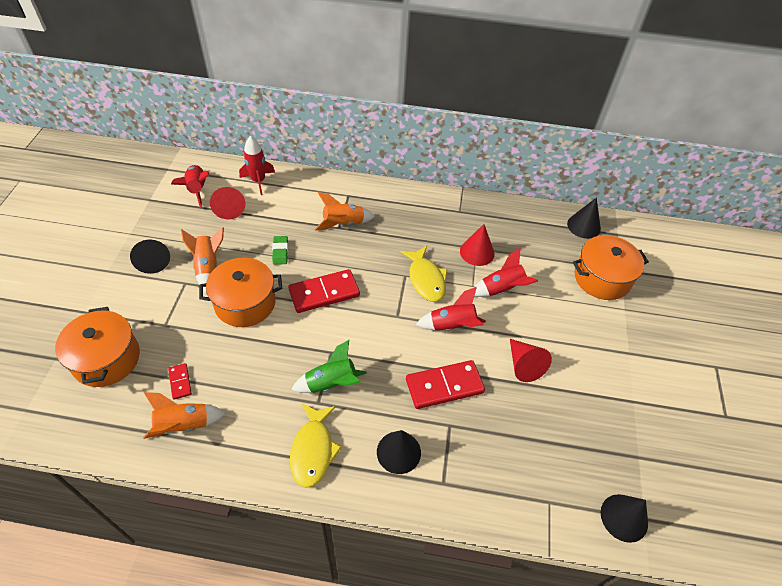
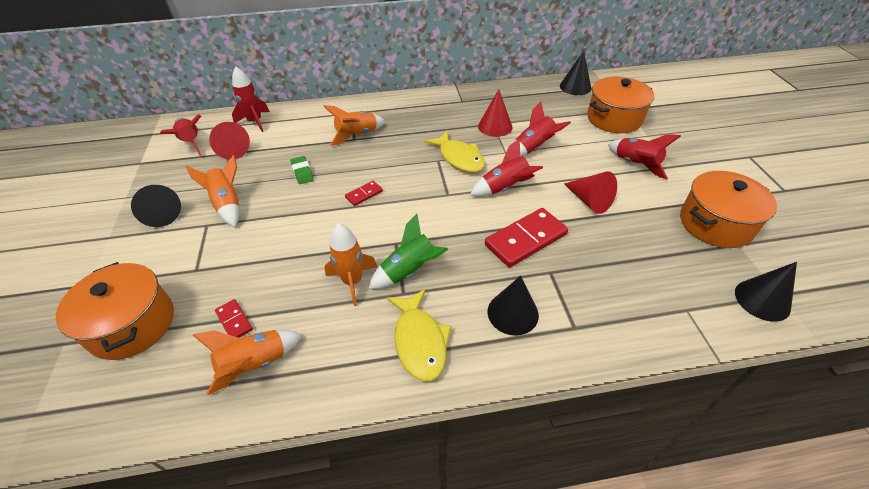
camera: 15 degrees left, 5 degrees down
(245, 303) = (282, 225): orange pot -> orange pot (715, 223)
(282, 377) = (353, 281): none -> orange rocket
(324, 293) = (364, 194): red domino -> red domino, size x0.49
(592, 339) = (635, 164): none -> red rocket

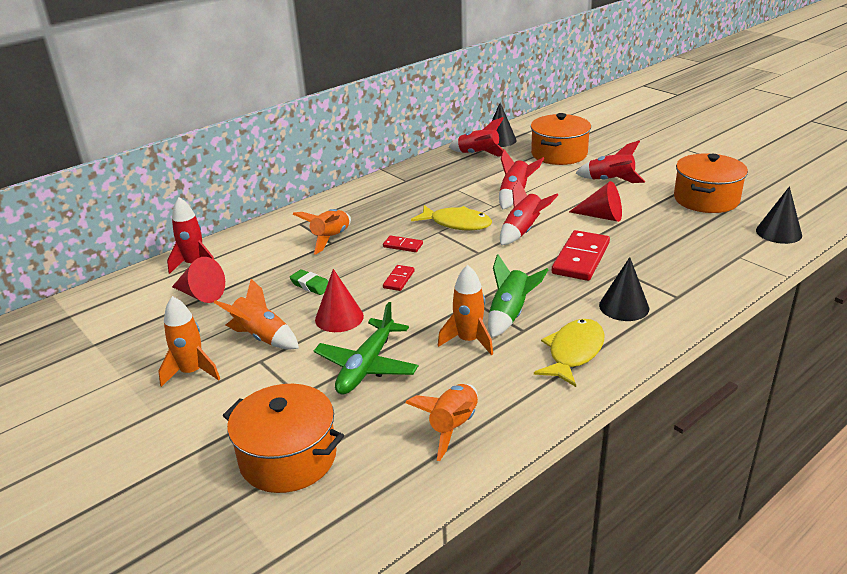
camera: 30 degrees left, 15 degrees down
(161, 214) = (192, 372): black cone -> orange rocket
(191, 143) = (138, 306): red rocket -> red rocket (478, 154)
(234, 321) = (392, 410): red domino -> red domino (403, 245)
(261, 267) = (367, 366): none -> green plane
(419, 341) = (573, 352): yellow fish -> yellow fish turned 105 degrees counterclockwise
(495, 126) = (461, 190): red cone -> red cone (339, 317)

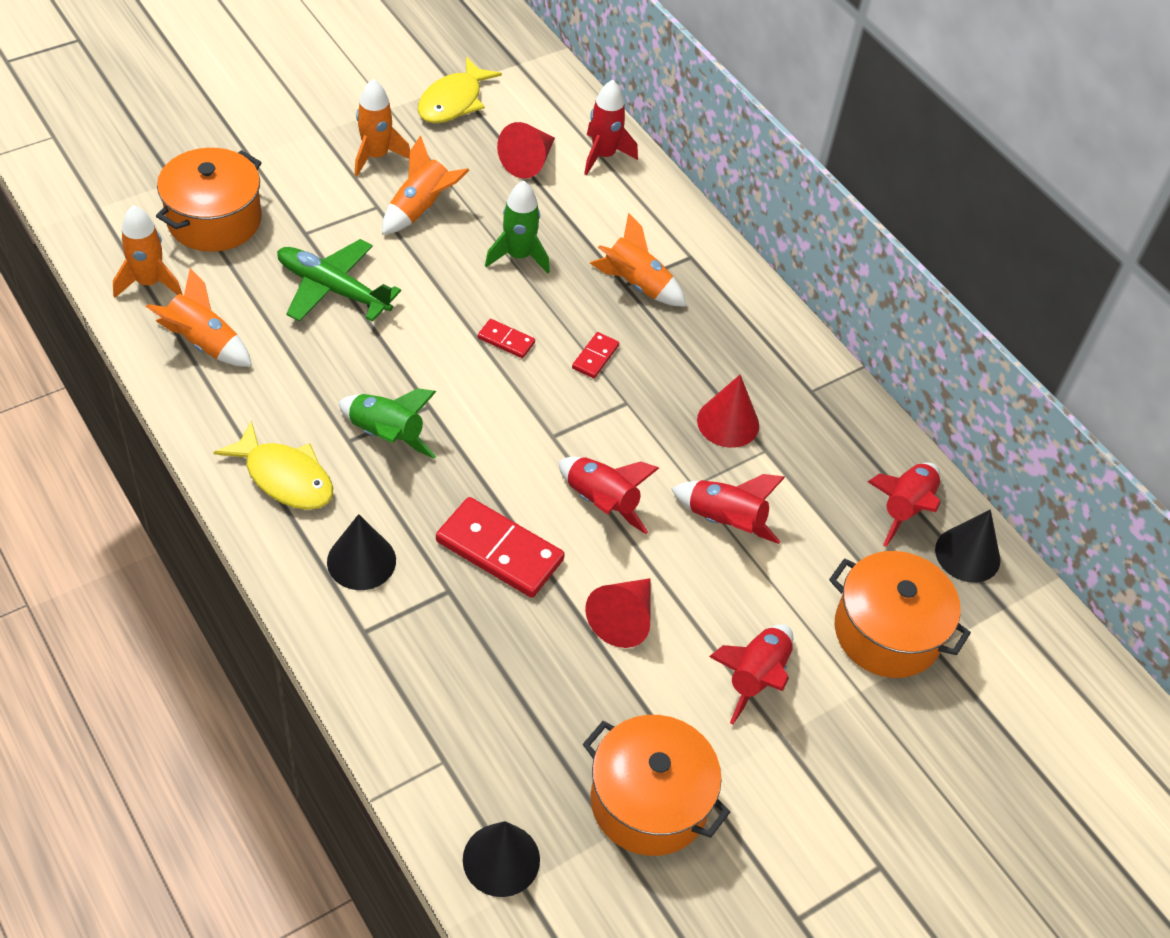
camera: 90 degrees right, 20 degrees up
(311, 285) = (518, 256): green eraser -> green rocket
(339, 317) = (437, 275): red cone -> red cone (728, 422)
(457, 223) = (645, 428): yellow fish -> yellow fish (453, 101)
(469, 340) = (346, 384): orange rocket -> orange rocket (149, 283)

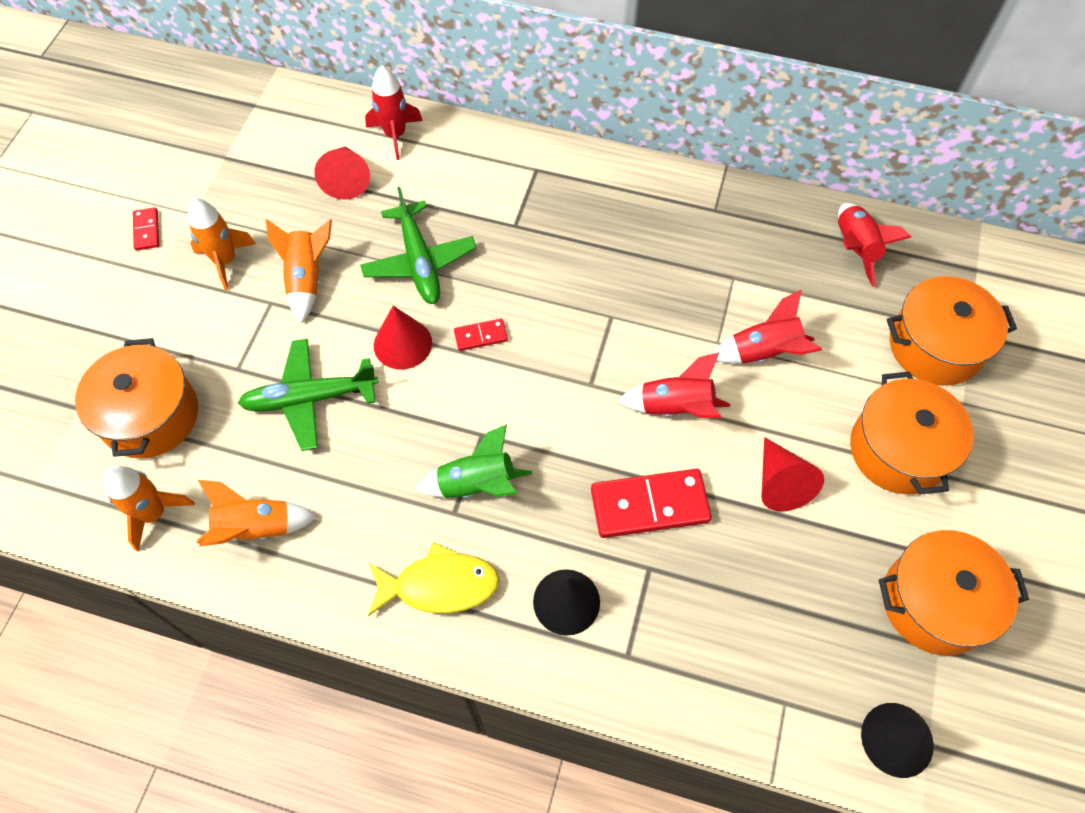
camera: 35 degrees left, 10 degrees up
(453, 101) = (238, 171): yellow fish -> none
(518, 256) = (419, 261): green rocket -> green plane
(595, 357) = (554, 298): red domino -> red domino (146, 230)
(636, 284) = (523, 219): orange rocket -> none
(728, 422) = (690, 276): red cone -> red cone (402, 344)
(755, 677) = (898, 450): red rocket -> orange pot
(967, 554) = (921, 250): black cone -> none

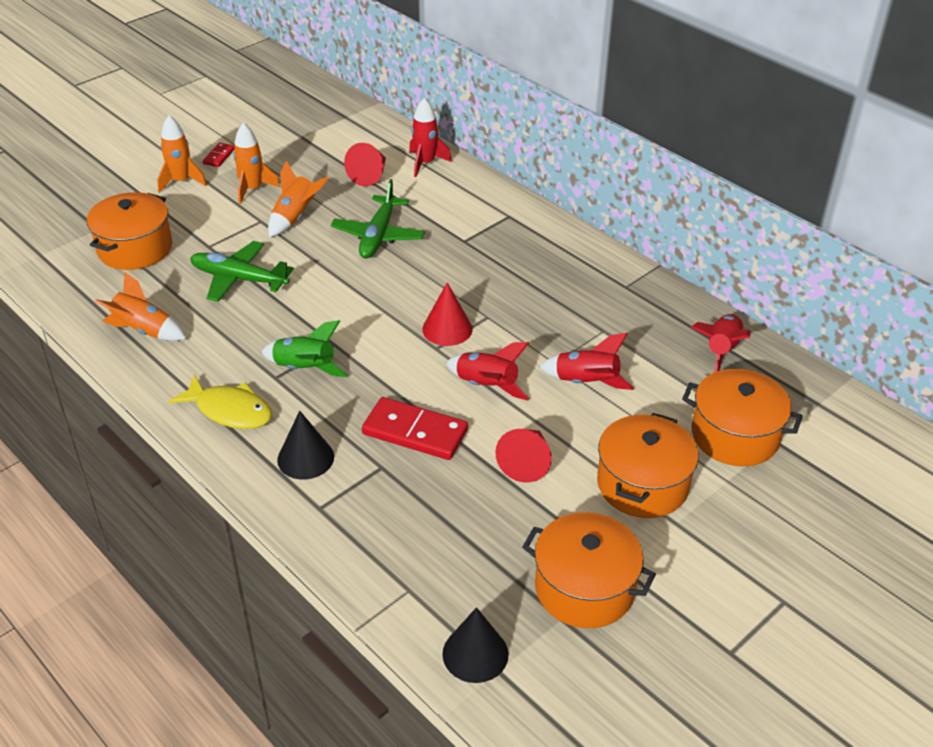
camera: 30 degrees right, 20 degrees down
(154, 513) = (92, 297): orange rocket -> orange rocket (181, 181)
(402, 344) = (326, 274): red cone -> red cone (447, 329)
(481, 336) = (383, 291): red domino -> none

